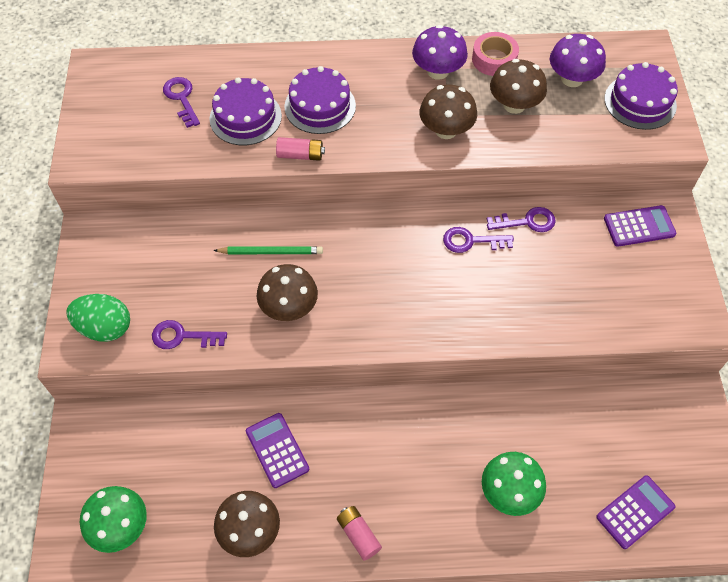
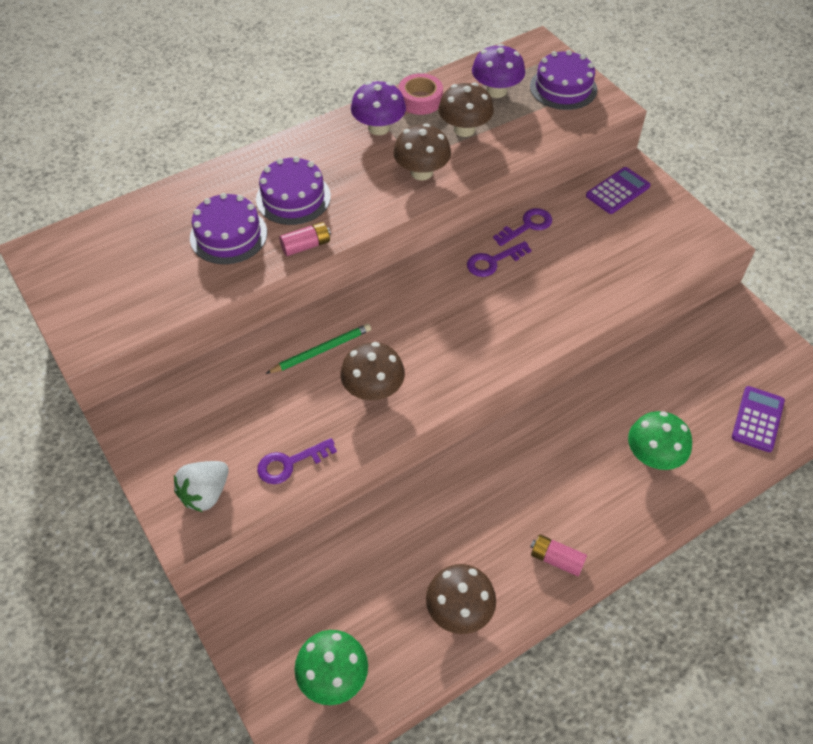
camera: 30 degrees left, 5 degrees down
(105, 328) = (205, 494): green egg -> white strawberry
(181, 98) = (151, 244): purple key -> none
(277, 450) = (433, 528): purple calculator -> none

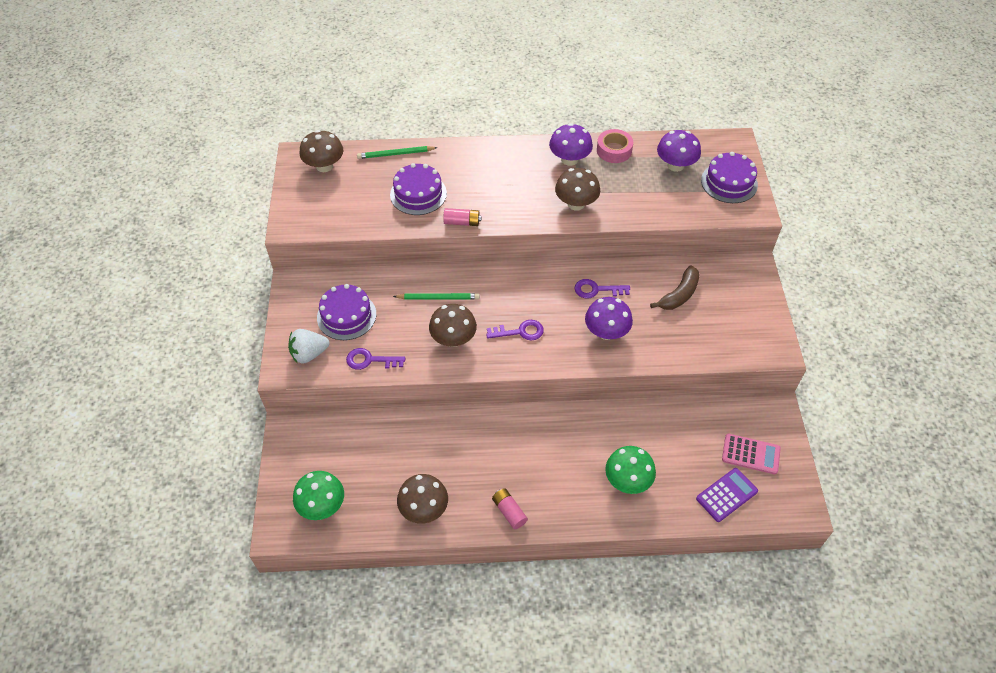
camera: 30 degrees right, 0 degrees up
(166, 200) = (395, 154): none -> green pencil
(293, 197) = (476, 186): purple cake -> purple cake (346, 316)
(464, 129) = (630, 185): brown mushroom -> brown mushroom (324, 166)
(527, 226) = (640, 275): purple key -> purple key (520, 331)
(536, 302) = (606, 332): none -> purple mushroom
(581, 229) = (679, 295): none -> brown banana
(617, 191) = (729, 279): purple calculator -> none
(748, 365) = (750, 454): none -> pink calculator

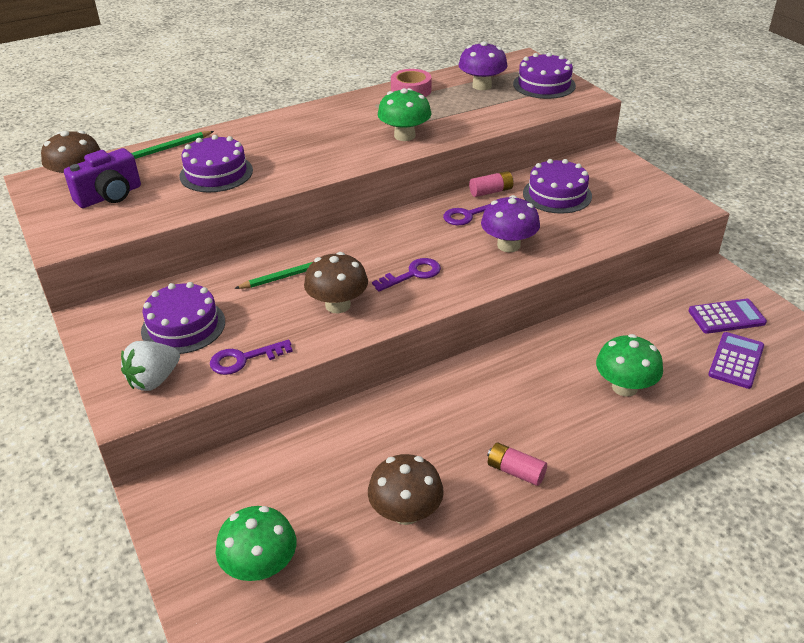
camera: 25 degrees left, 15 degrees down
(337, 191) = (110, 196): none -> purple camera
(462, 222) = (287, 182): pink battery -> pink battery (491, 191)
(569, 159) = (370, 107): purple mushroom -> none
(576, 204) = (404, 136): brown mushroom -> green mushroom
(679, 295) = (557, 194): brown banana -> purple cake
(750, 454) = (726, 317): pink calculator -> purple calculator

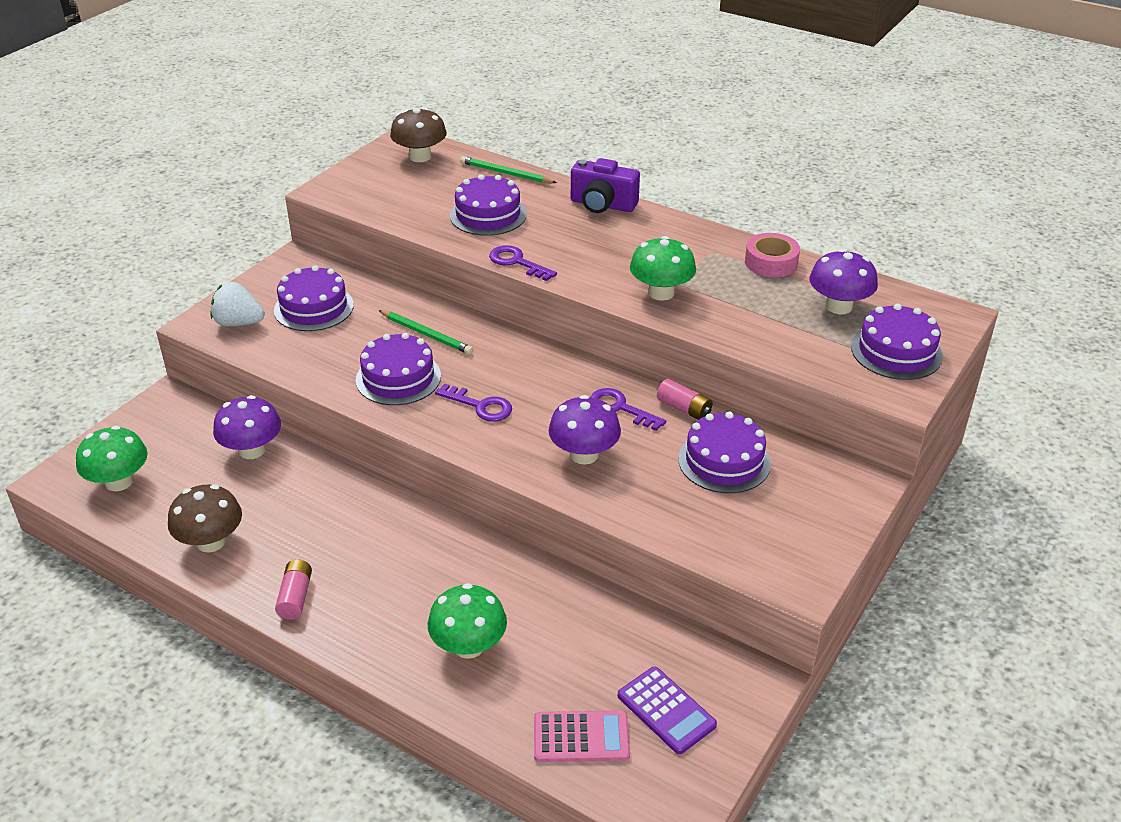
camera: 60 degrees right, 0 degrees up
(110, 196) = (407, 181): purple camera -> purple camera (602, 205)
(244, 359) = (290, 356): purple key -> purple key (517, 262)
(297, 451) = (252, 450): none -> purple mushroom
(338, 305) = (398, 378): brown mushroom -> purple cake
(736, 361) = (581, 737): purple calculator -> pink calculator

